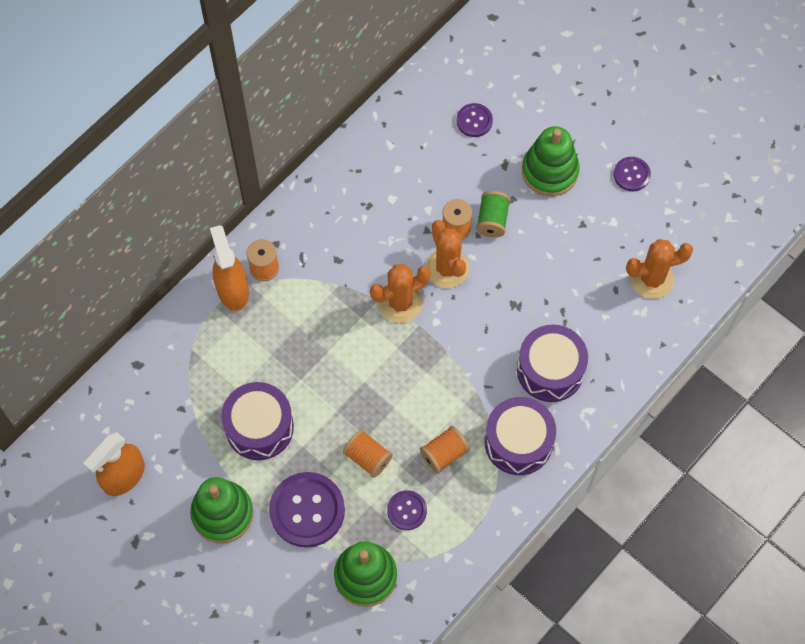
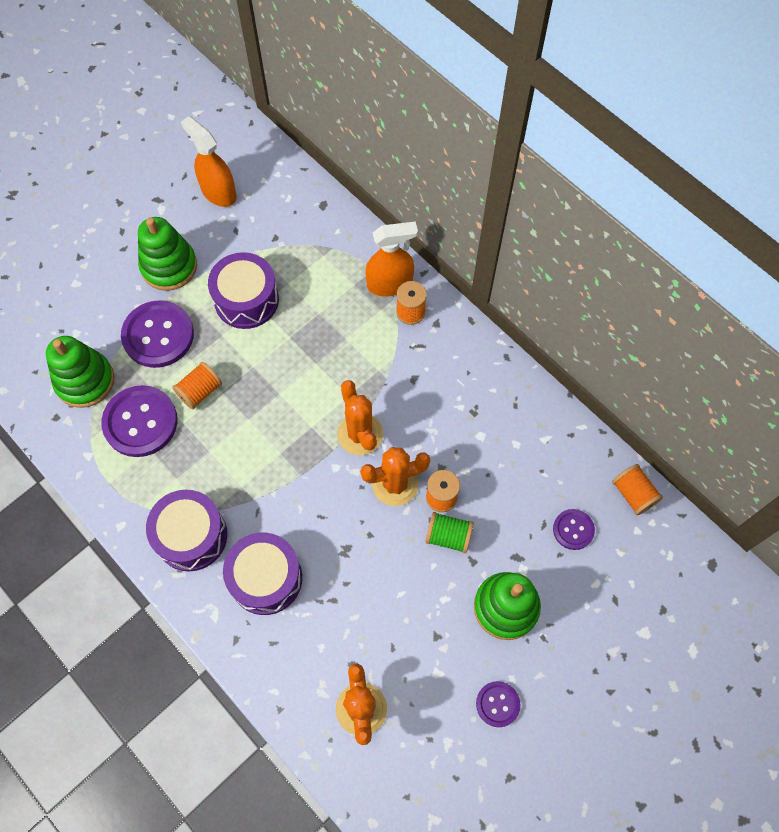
camera: 95 degrees right, 0 degrees up
(407, 510) = (140, 422): purple button -> purple button, size x1.88
(444, 454) = (191, 462): orange spool -> orange spool (633, 494)

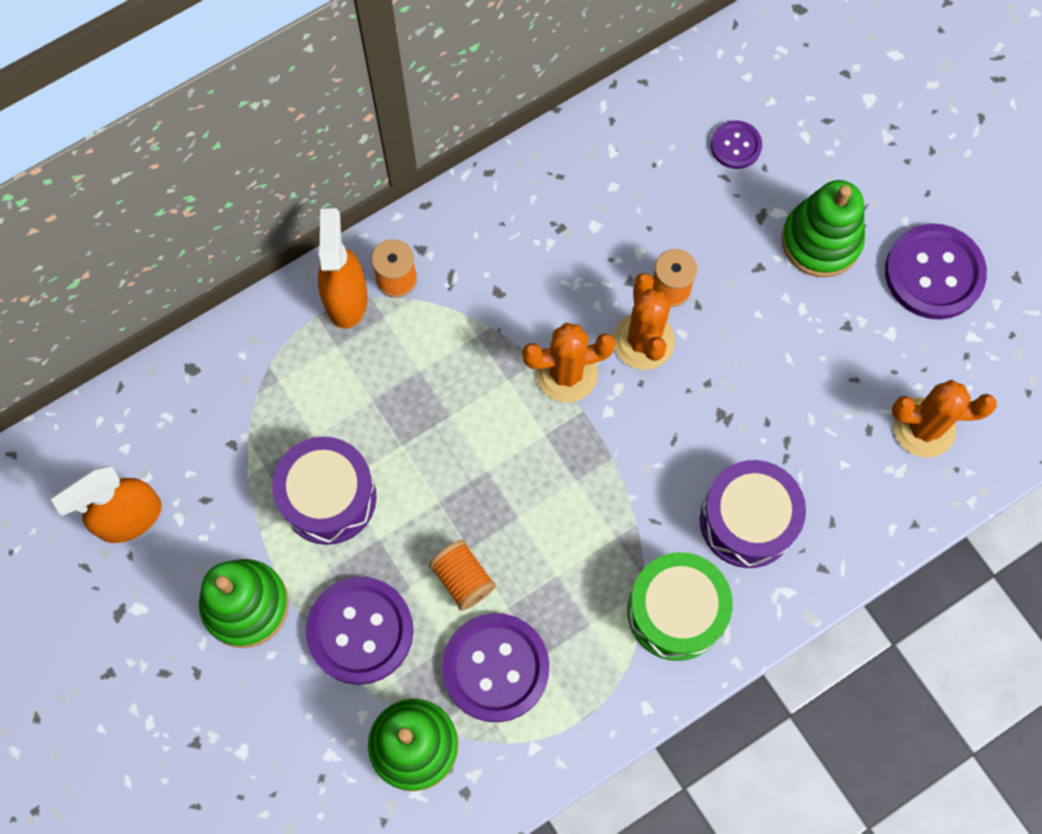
camera: 80 degrees left, 5 degrees up
(191, 536) = (676, 611): purple drum -> green drum
(448, 536) = (723, 289): green spool -> none
(497, 704) = (934, 273): purple button -> purple button, size x1.88
(633, 494) = (700, 69): orange spool -> none

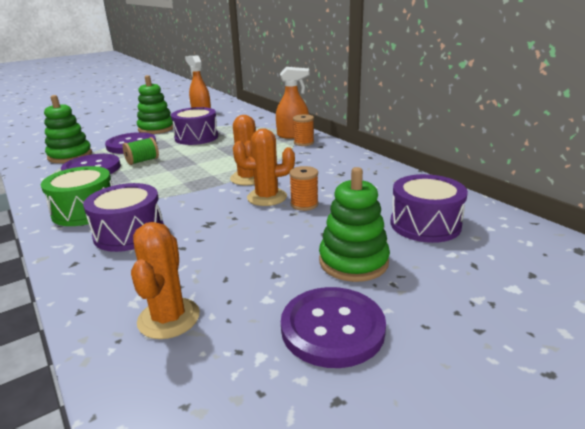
camera: 90 degrees right, 45 degrees down
(463, 579) = (142, 161): orange spool -> green spool
(736, 146) = (425, 224): purple button -> purple drum

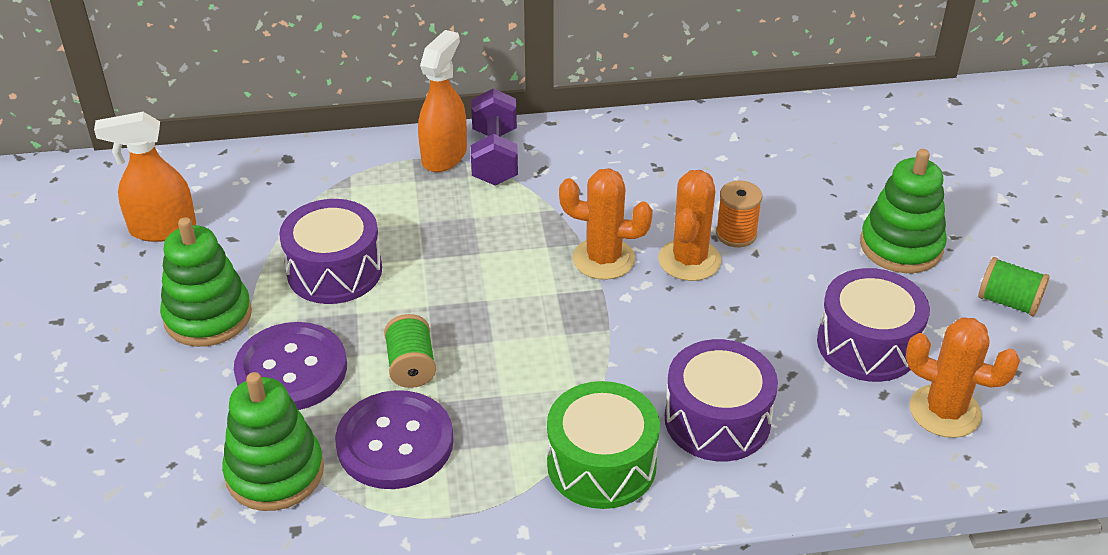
camera: 65 degrees left, 15 degrees up
(304, 143) = (495, 157): orange spool -> purple dumbbell
(332, 328) = (1008, 302): purple button -> green spool
(425, 224) = (850, 164): purple drum -> purple drum (867, 344)

